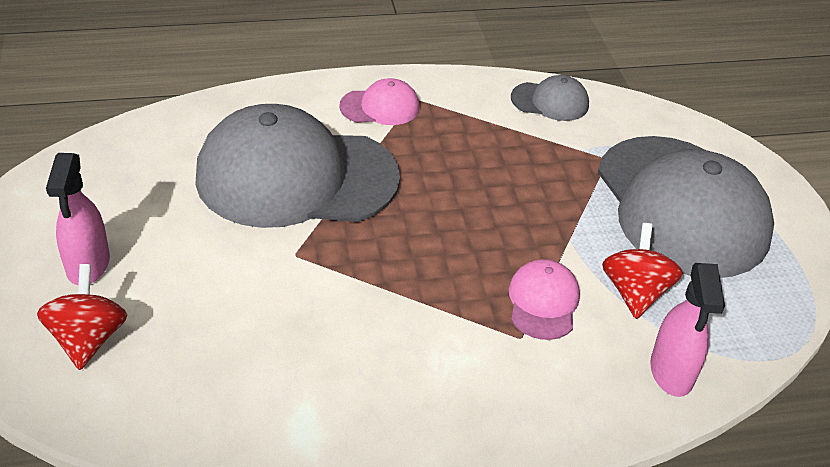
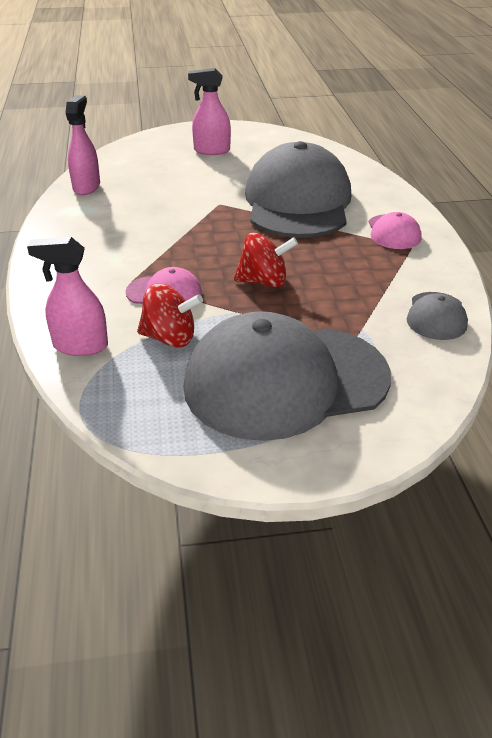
camera: 95 degrees right, 5 degrees down
(88, 339) = (156, 155): red spinning top -> red spinning top (264, 282)
(214, 427) = (86, 187): none -> pink spray bottle

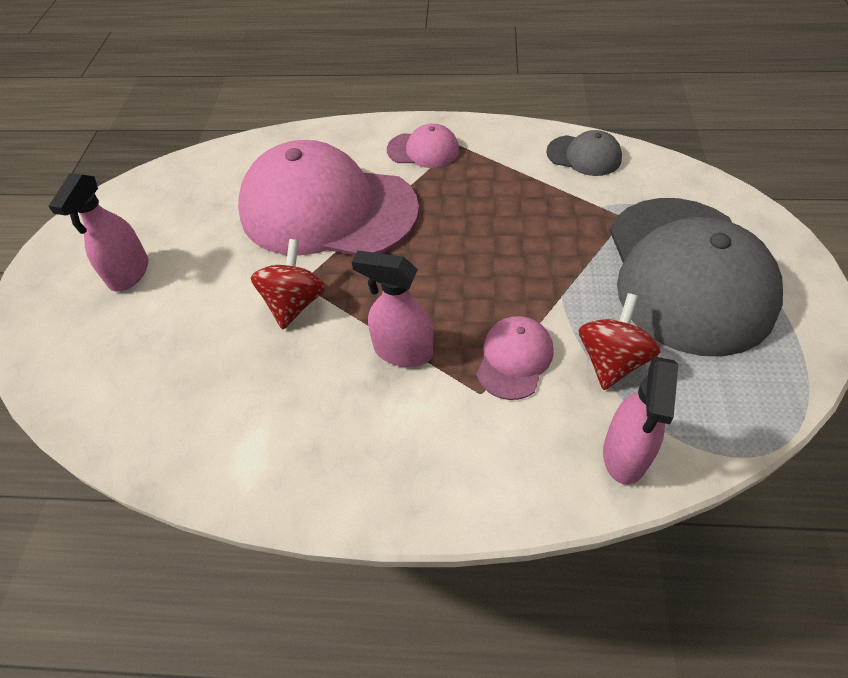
camera: 75 degrees left, 15 degrees up
(86, 187) = (173, 442): pink spray bottle -> pink spray bottle (402, 351)
(264, 282) = (504, 265): red spinning top -> red spinning top (294, 303)
(298, 202) = (327, 209): grey cap -> pink cap

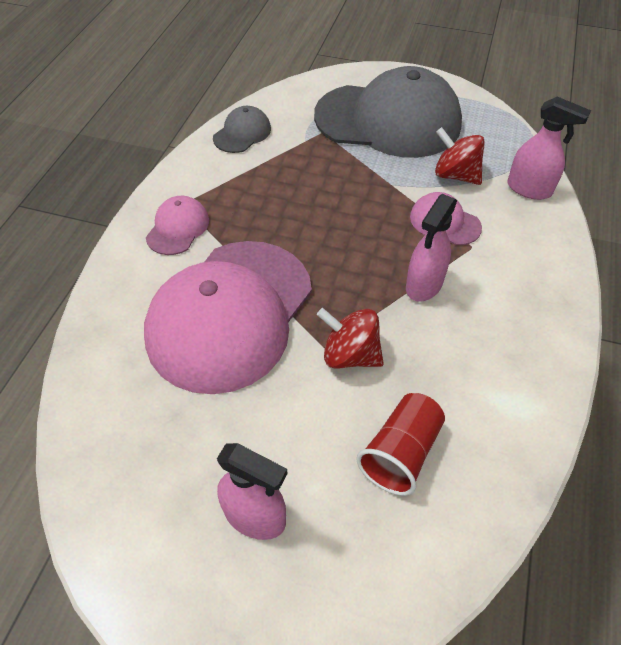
camera: 80 degrees left, 0 degrees up
(187, 360) = (401, 453): none -> red cup

